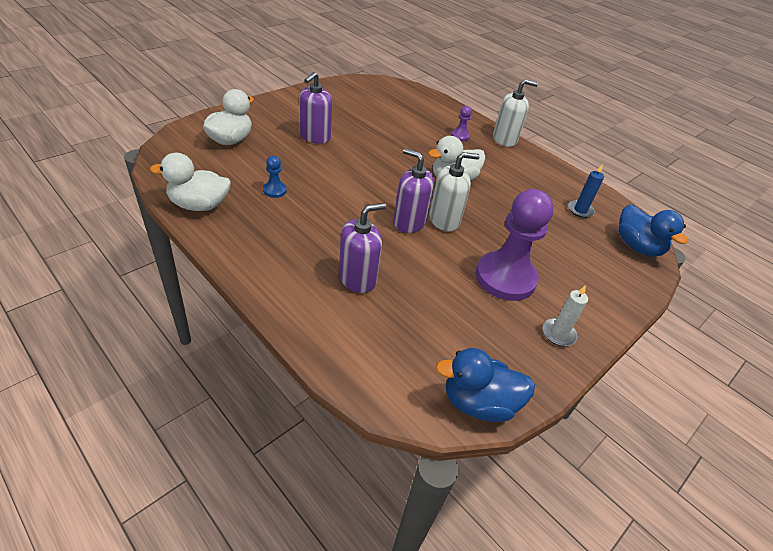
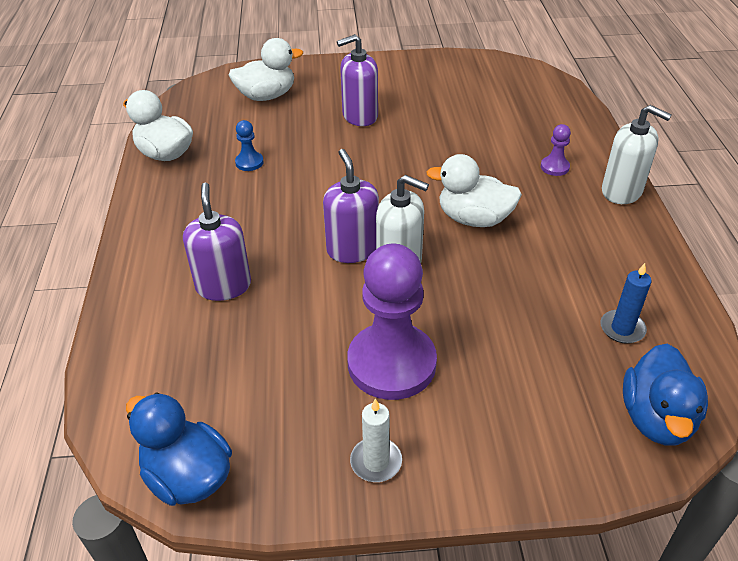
camera: 45 degrees right, 0 degrees up
(357, 278) = (223, 286): purple soap dispenser -> purple soap dispenser turned 105 degrees counterclockwise

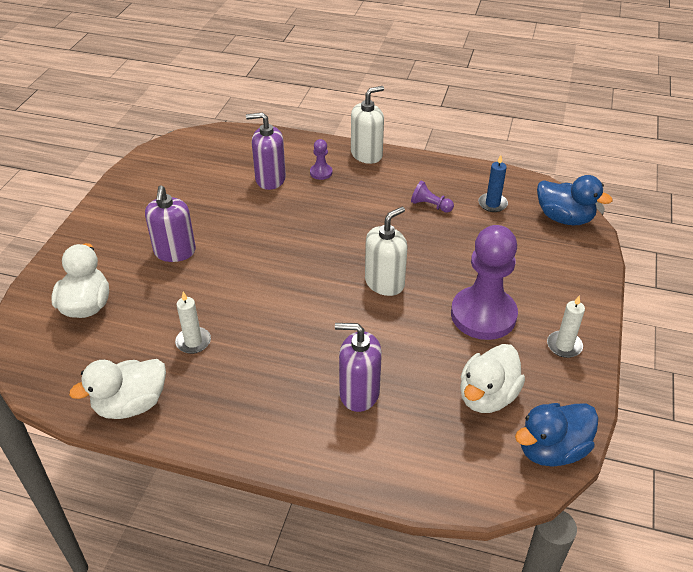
camera: 70 degrees left, 0 degrees up
(249, 162) = (193, 342): blue pawn -> white candle
(352, 249) = (355, 304): purple soap dispenser -> purple soap dispenser (270, 179)
(474, 219) = (355, 230): white duck -> white duck (487, 396)
(568, 269) = (430, 205): none -> purple pawn

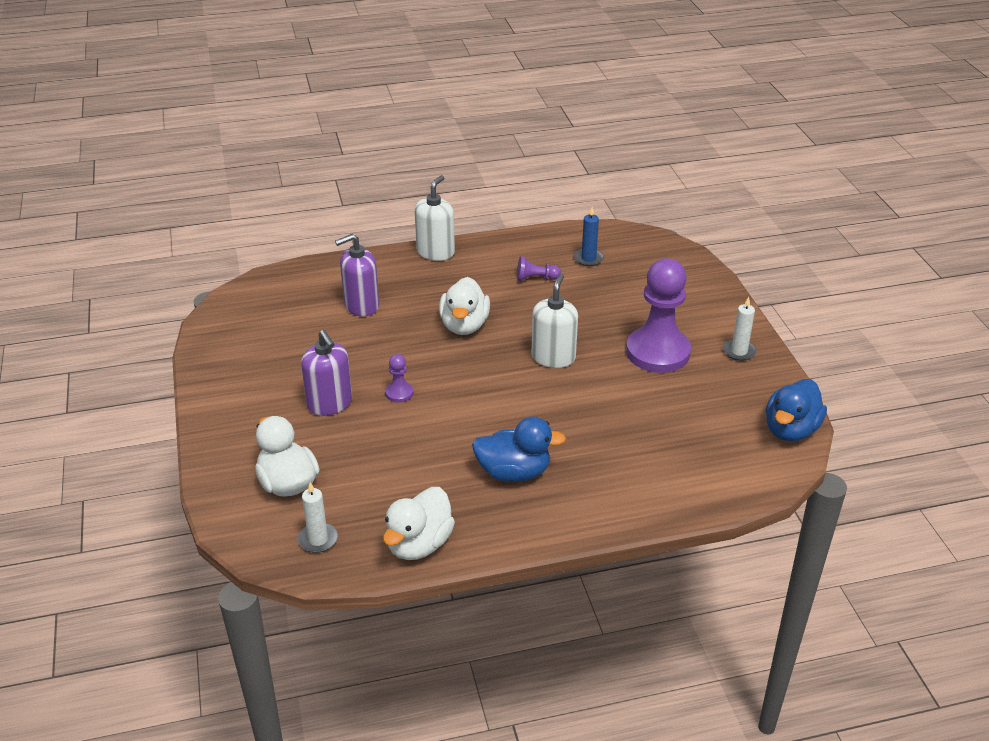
camera: 30 degrees left, 5 degrees down
(193, 342) = (426, 471): white candle -> white candle (318, 539)
(321, 172) = (406, 283): purple pawn -> purple pawn (399, 393)
(359, 393) = (610, 451): purple soap dispenser -> none
(487, 396) = (712, 412): white duck -> white duck (464, 325)
(564, 218) = (658, 250): blue duck -> blue duck (514, 472)

